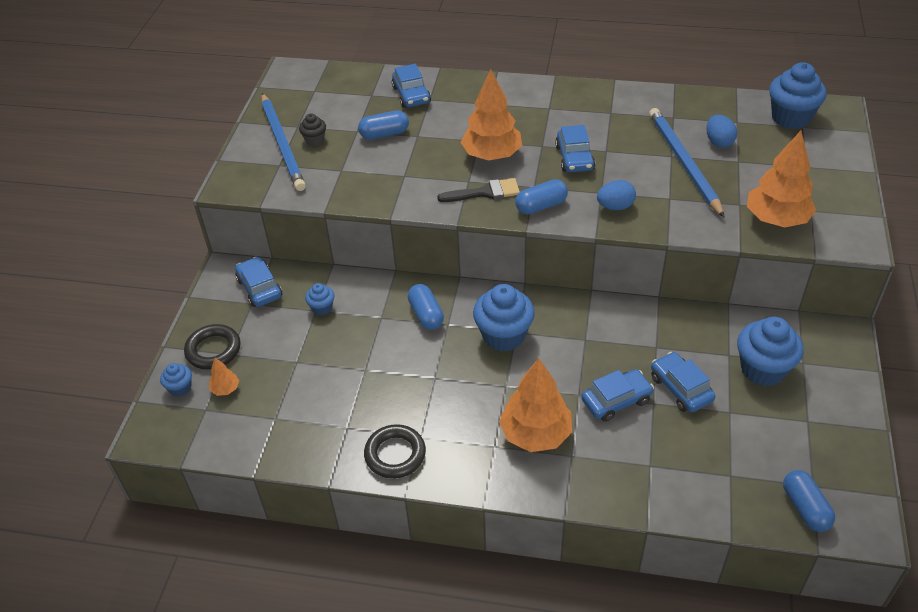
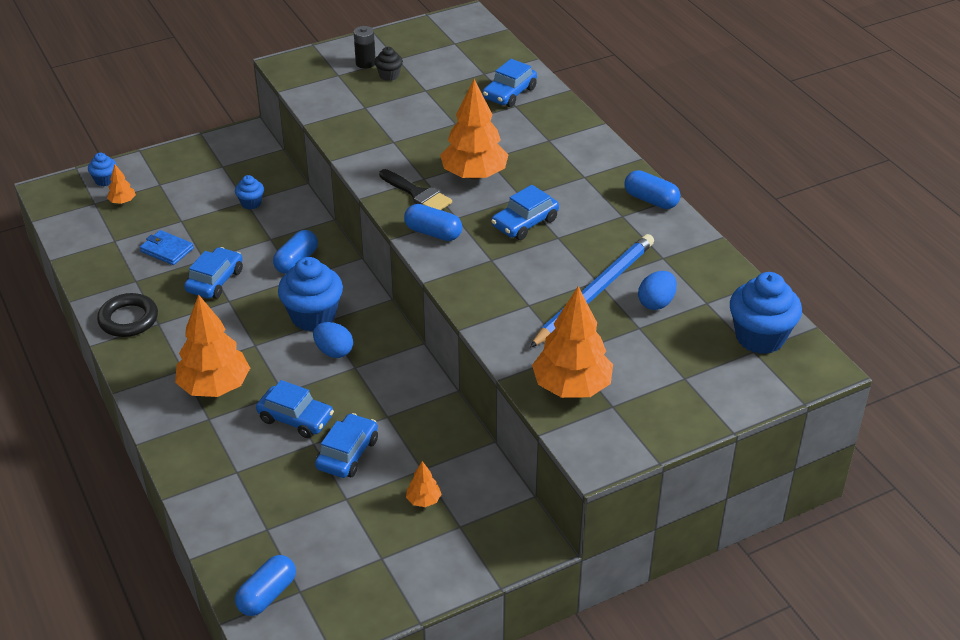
camera: 50 degrees right, 5 degrees down
(213, 350) = (156, 174): black ring -> none
(259, 288) = (242, 161): blue car -> blue car (215, 281)
(282, 144) = (365, 63): blue pencil -> black battery
(327, 388) = (167, 250): none -> blue wallet
(384, 134) = (437, 105): blue capsule -> blue capsule (651, 200)
(615, 207) = (479, 276): blue egg -> blue egg (334, 351)
(763, 369) = (423, 500): blue cupcake -> orange tree

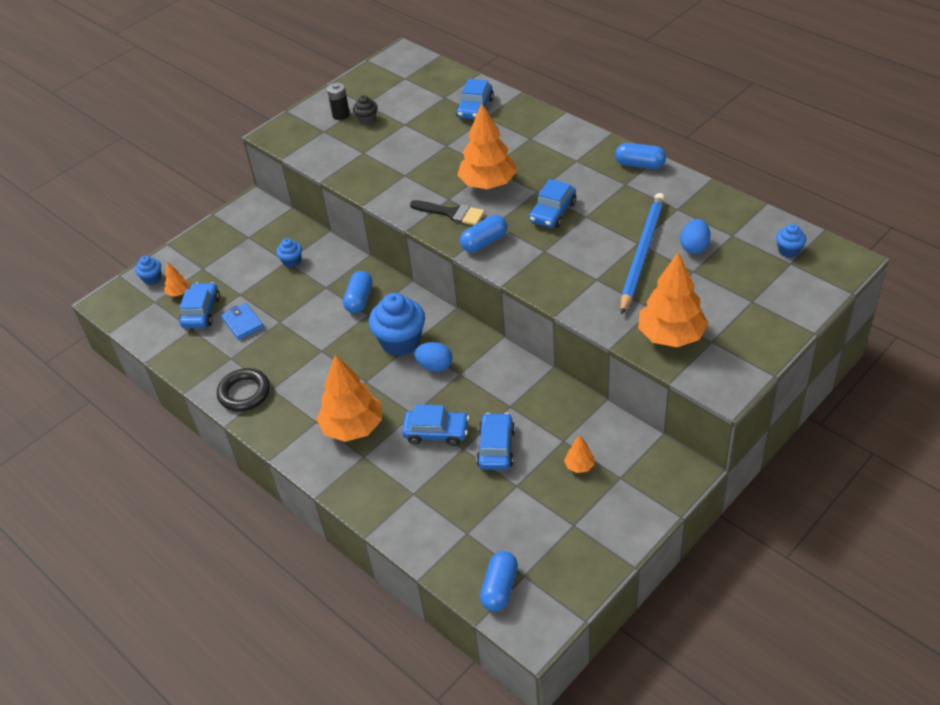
camera: 15 degrees left, 5 degrees up
(167, 250) = (243, 323): blue wallet -> blue wallet turned 45 degrees clockwise
(215, 281) = (300, 337): blue car -> blue car (201, 312)
(433, 233) = (484, 242): blue capsule -> blue capsule turned 45 degrees counterclockwise
(760, 337) = (788, 251): blue cupcake -> blue cupcake, size x0.50

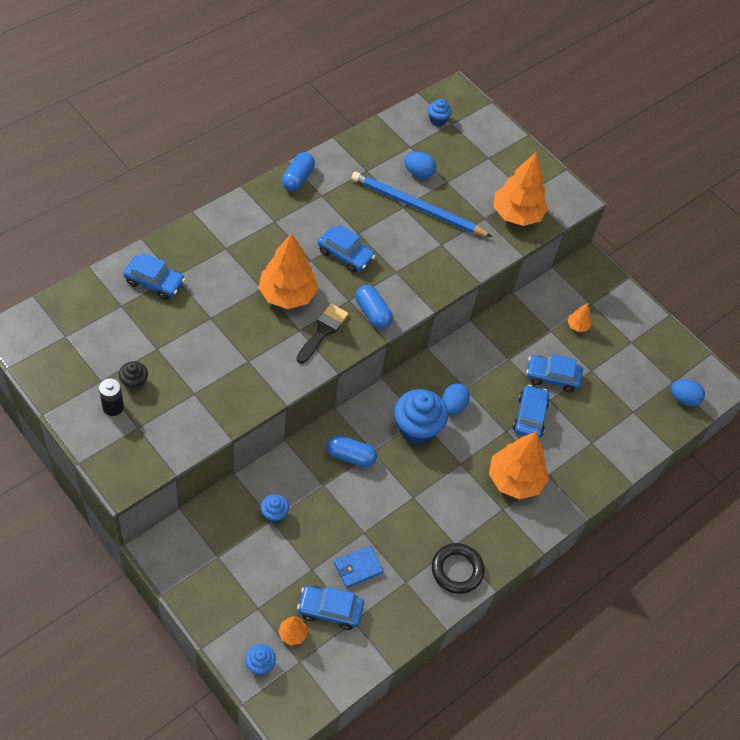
camera: 95 degrees left, 10 degrees up
(499, 588) = (683, 399): blue capsule -> blue egg

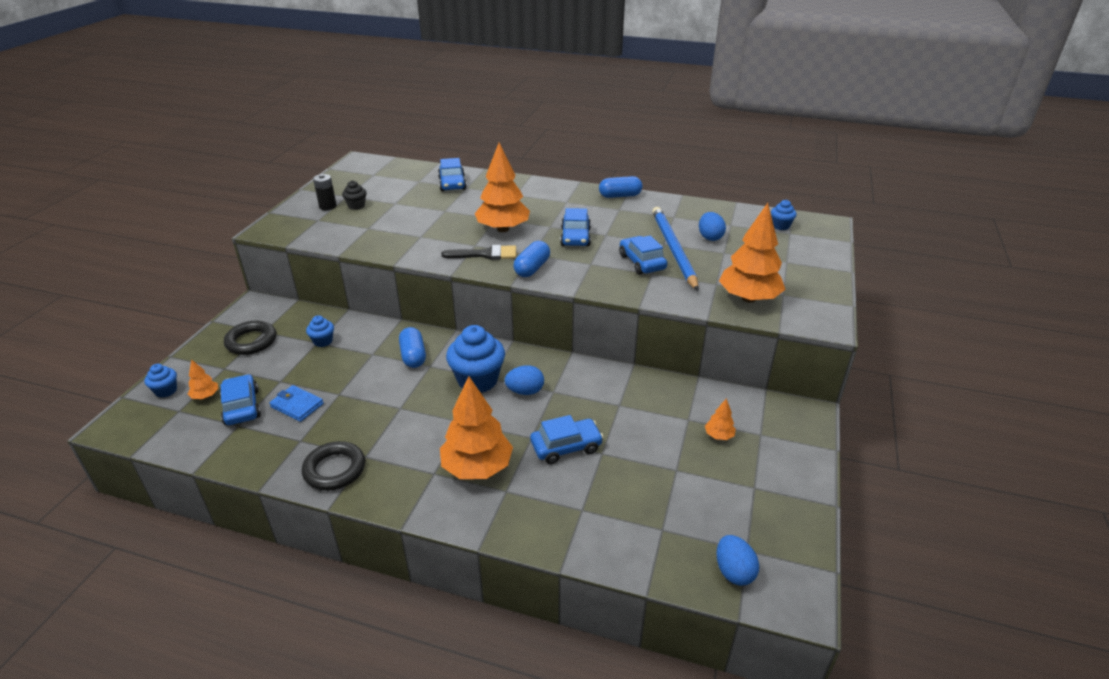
camera: 65 degrees right, 20 degrees down
(228, 572) = (251, 341): none -> black ring
(552, 377) = (633, 443): blue car -> blue car (642, 262)

